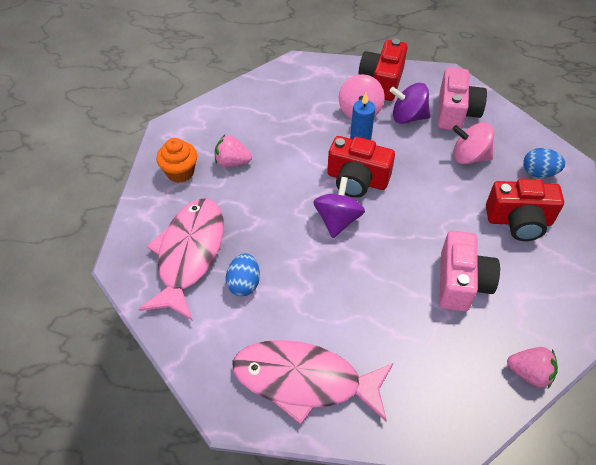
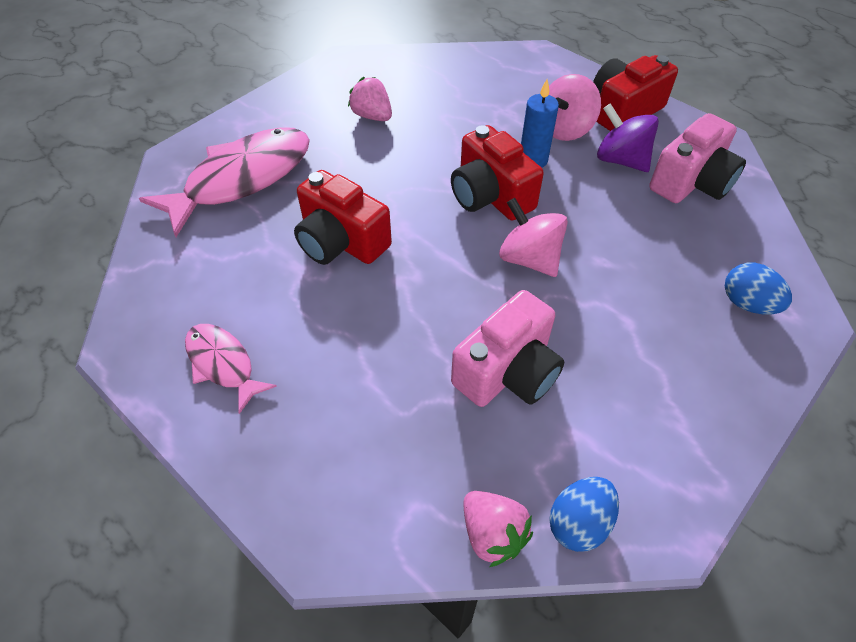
camera: 35 degrees right, 0 degrees up
(180, 172) = (312, 102): orange cupcake -> none
(244, 283) = (264, 234): blue egg -> blue egg (579, 523)
(304, 380) = (223, 364): pink fish -> pink fish, size x0.53
(337, 220) = (426, 225): purple spinning top -> none
(469, 157) = (661, 238): pink spinning top -> pink spinning top (529, 259)
(519, 221) = (660, 345): red camera -> red camera (341, 241)

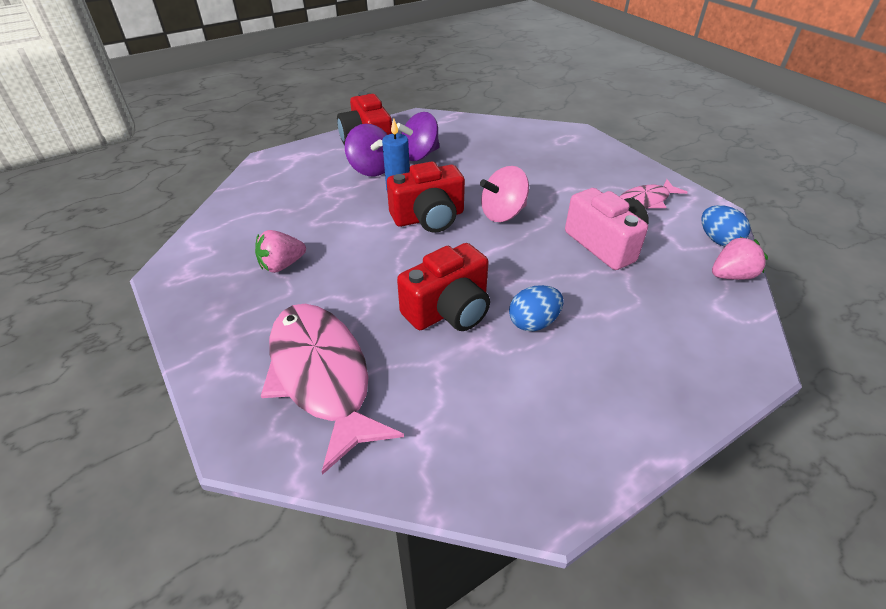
camera: 75 degrees left, 10 degrees down
(223, 364) = (582, 410): pink fish -> pink fish (646, 201)
(565, 129) = (371, 169): pink spinning top -> purple spinning top
(691, 182) = (455, 136): pink camera -> none
(747, 304) = (563, 146): blue egg -> blue egg (533, 322)

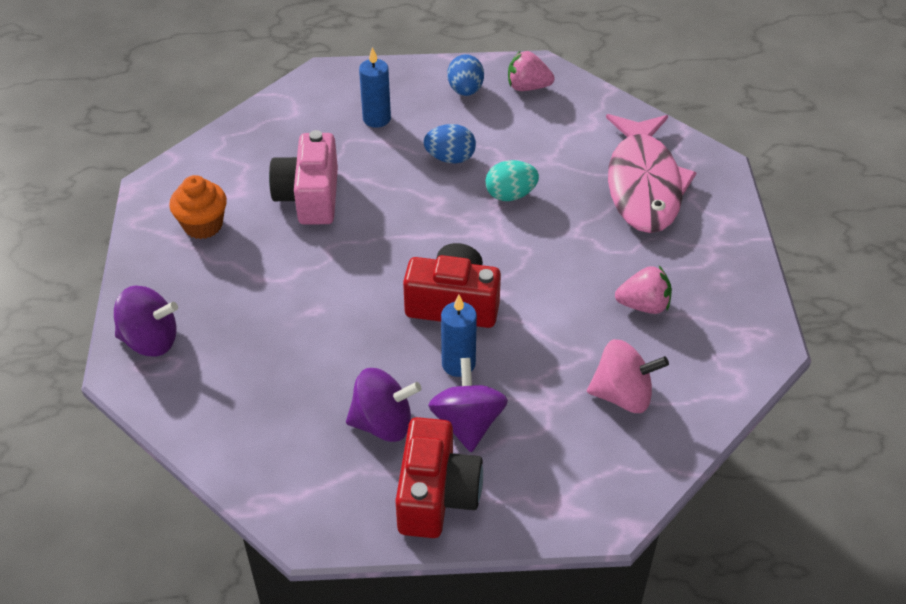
camera: 150 degrees left, 5 degrees up
(449, 310) = (510, 195): red camera -> turquoise egg
(503, 214) = (369, 274): pink spinning top -> pink spinning top (622, 395)
(584, 145) = (150, 340): none -> purple spinning top
(642, 334) = (376, 119): none -> blue candle
(646, 201) = (203, 225): pink fish -> orange cupcake
(718, 240) = (203, 158): blue egg -> blue egg (465, 90)
(731, 275) = (244, 127): pink strawberry -> pink strawberry (527, 87)

